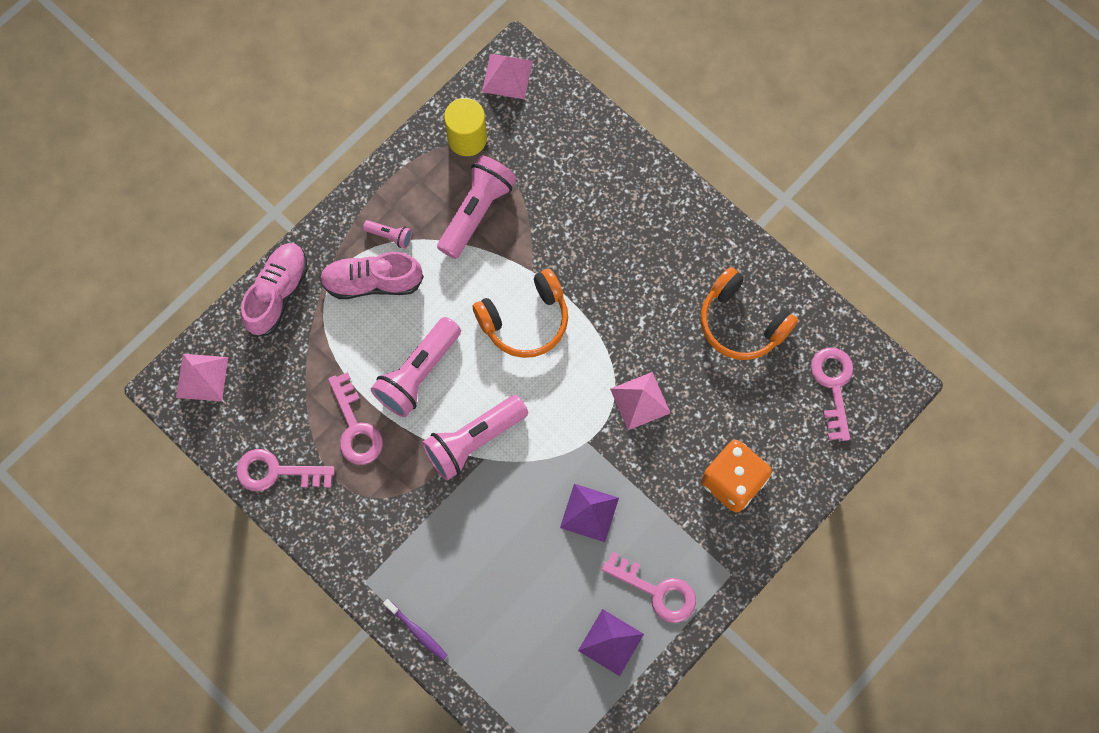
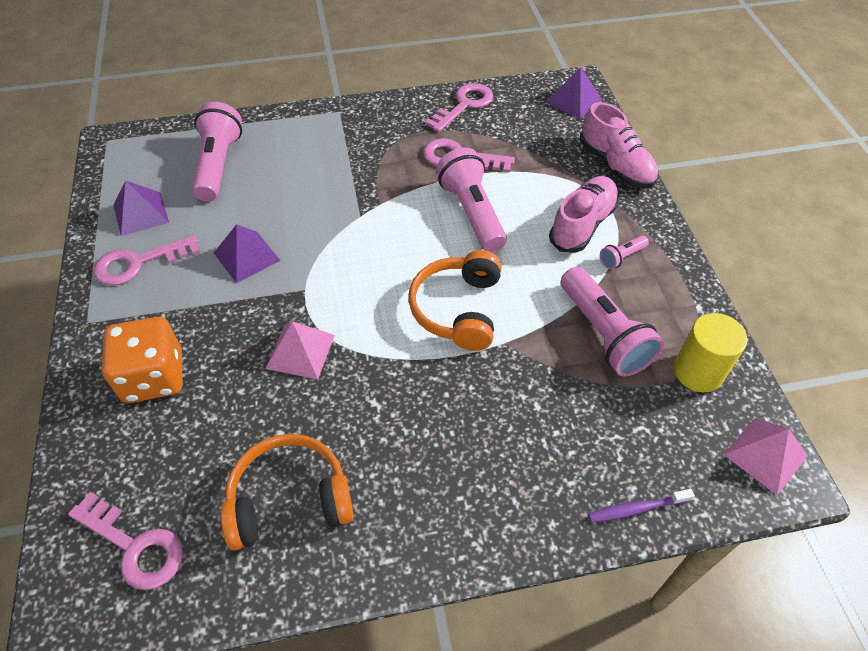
camera: 125 degrees right, 20 degrees down
(202, 377) = (573, 100): pink pyramid -> purple pyramid
(417, 631) = (276, 120): purple toothbrush -> purple toothbrush (636, 509)
(474, 440) = (381, 217): pink flashlight -> pink flashlight (218, 165)

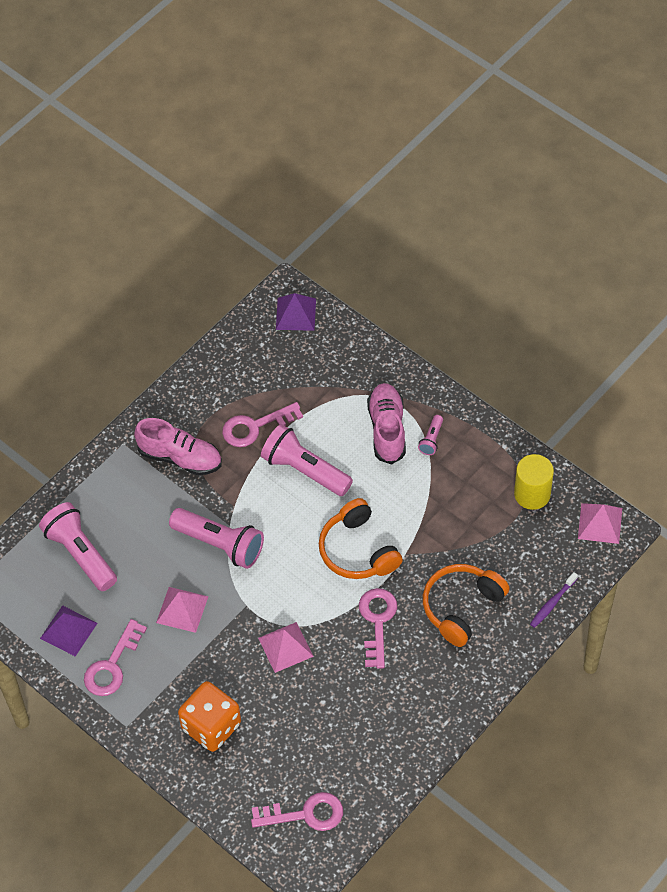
camera: 35 degrees left, 5 degrees up
(246, 256) = (182, 609): purple pyramid -> pink pyramid
(289, 499) = (364, 732): orange headphones -> orange headphones (461, 607)
(464, 105) = (215, 373): pink key -> pink key (377, 621)
(603, 333) = (460, 506): pink flashlight -> pink flashlight (220, 544)
(615, 165) = (372, 360): pink shoe -> pink shoe (180, 457)

